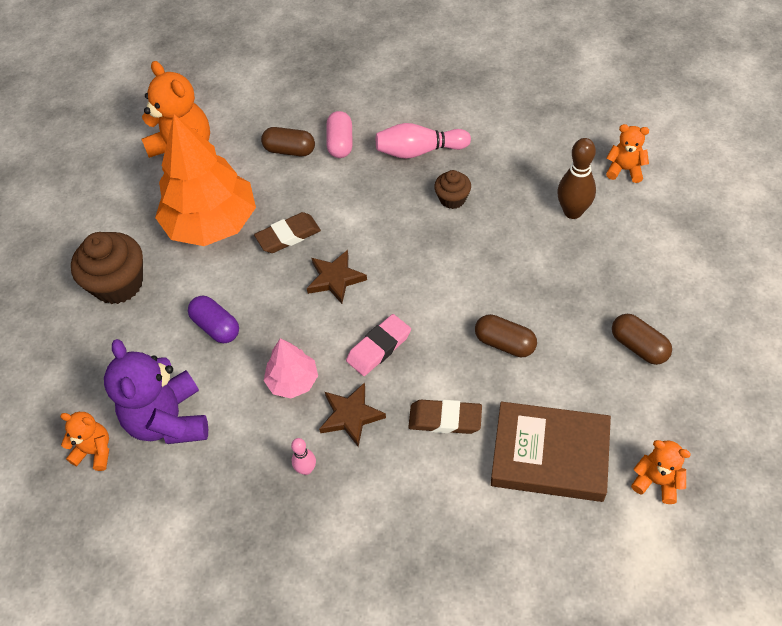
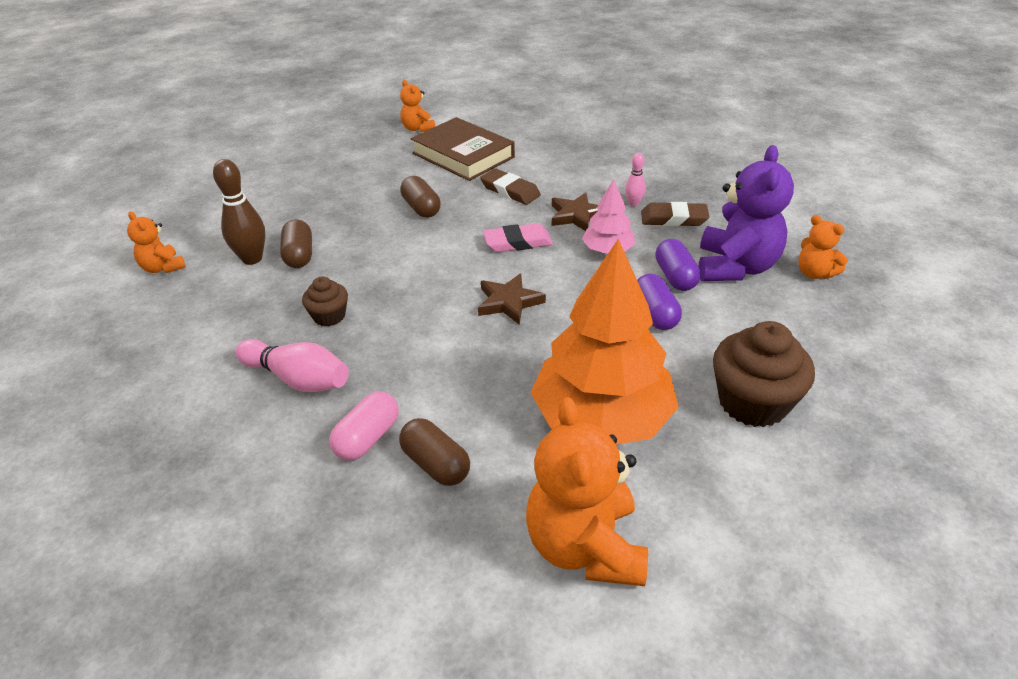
camera: 150 degrees left, 15 degrees down
(217, 378) = (675, 277): none -> purple capsule
(288, 236) = (522, 361): brown eraser -> brown eraser (673, 219)
(638, 346) = (339, 174): brown capsule -> brown capsule (299, 255)

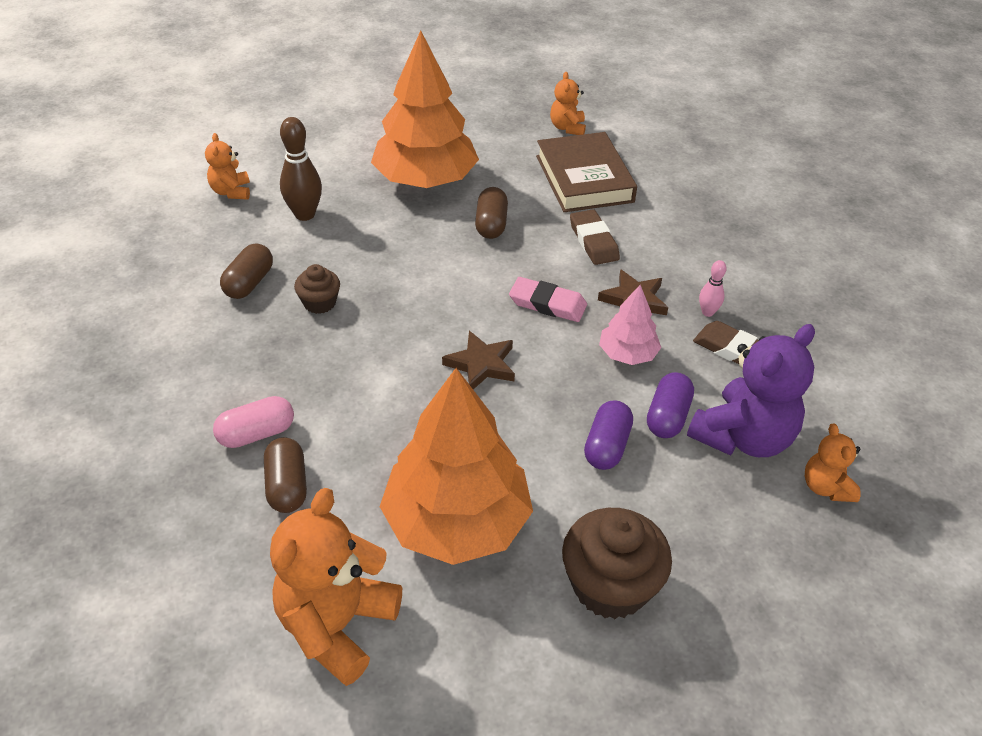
camera: 30 degrees right, 5 degrees up
(298, 379) = (249, 351): pink bowling pin -> none
(299, 255) = (344, 228): brown capsule -> brown capsule (249, 283)
(337, 198) = (425, 180): none -> orange tree

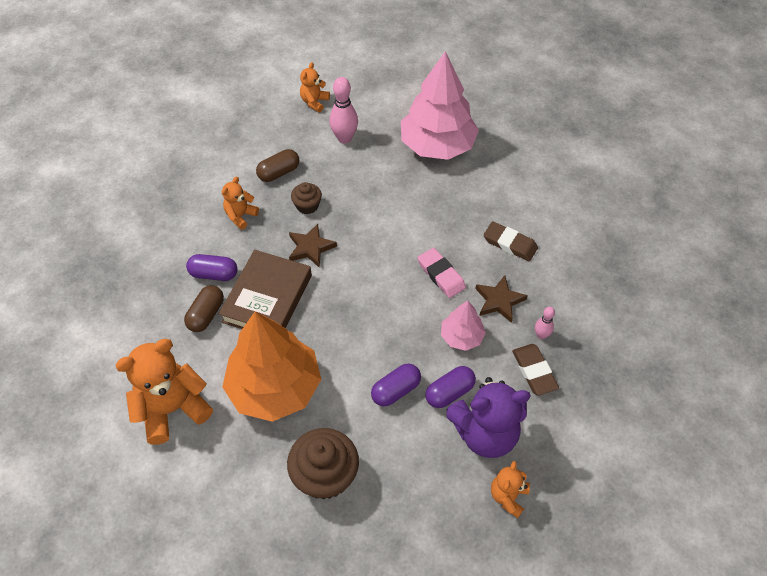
camera: 35 degrees right, 10 degrees up
(256, 434) = (214, 274): pink capsule -> purple capsule
(305, 214) = (344, 138): brown bowling pin -> pink bowling pin
(425, 180) = (437, 145): orange tree -> pink tree
(481, 364) = (367, 296): brown star -> brown star (311, 247)
(491, 224) = (452, 199): brown capsule -> none
(567, 128) = (568, 145): orange teddy bear -> orange teddy bear (240, 216)
(584, 179) = (544, 192): brown book -> brown book (267, 298)
(593, 241) = (510, 244): brown eraser -> brown eraser turned 75 degrees counterclockwise

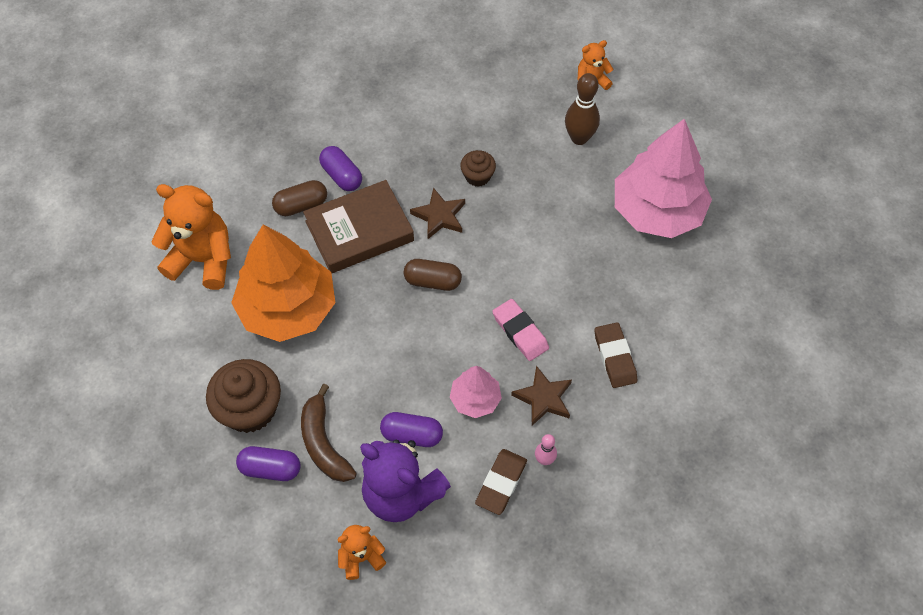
camera: 45 degrees right, 5 degrees up
(240, 216) = (414, 142): orange teddy bear -> none
(279, 173) = (487, 127): brown capsule -> brown capsule (432, 281)
(344, 138) = (579, 138): pink bowling pin -> brown bowling pin
(396, 390) = (372, 394): purple capsule -> purple capsule (270, 468)
(401, 450) = (324, 443): none -> brown banana
(441, 275) = (520, 332): pink eraser -> pink eraser turned 45 degrees counterclockwise

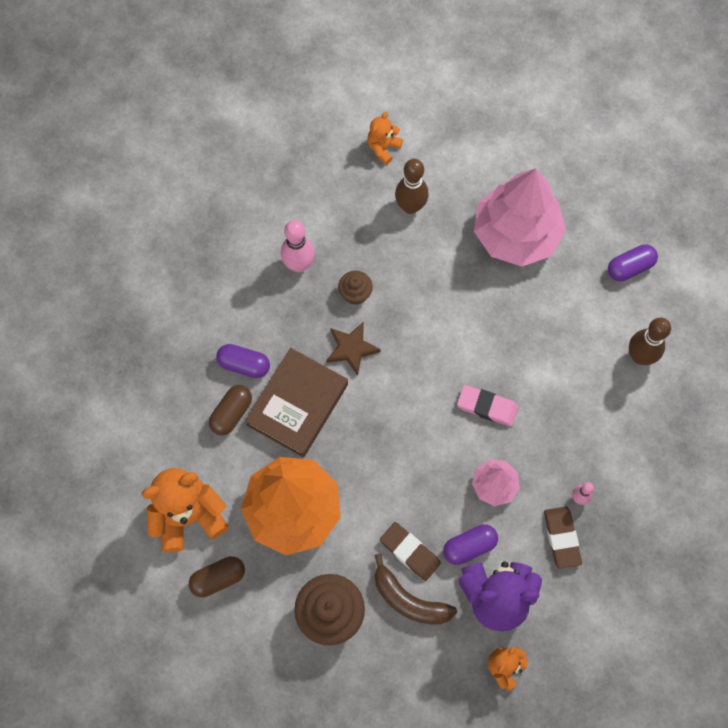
camera: 35 degrees left, 10 degrees up
(270, 468) = (384, 648): purple capsule -> purple capsule (629, 267)
(432, 281) = (389, 409): brown capsule -> brown capsule (218, 578)
(448, 128) = (299, 264): none -> pink bowling pin
(543, 398) = (543, 449): brown star -> none
(614, 357) = (571, 380): brown eraser -> brown eraser (410, 552)
(697, 377) = (639, 356): none -> brown bowling pin

